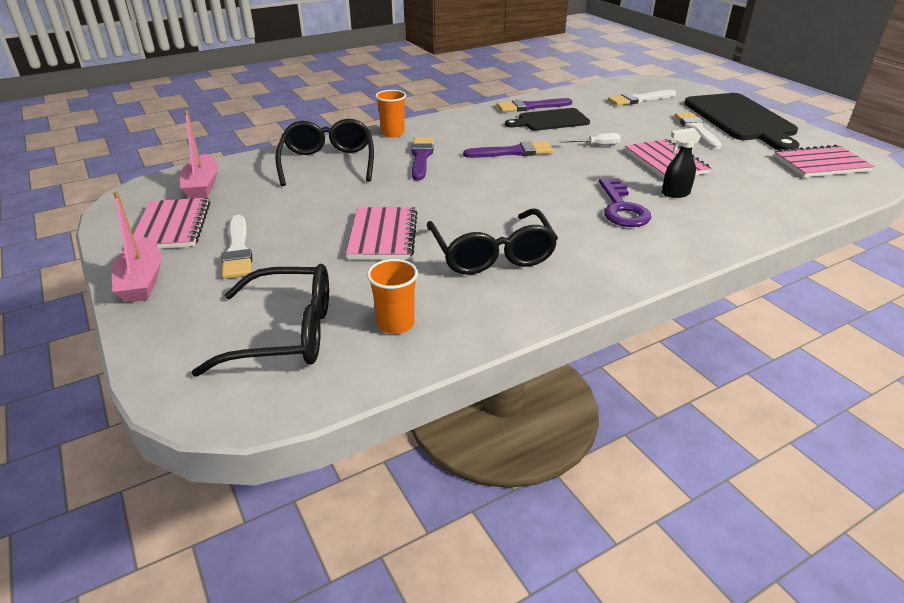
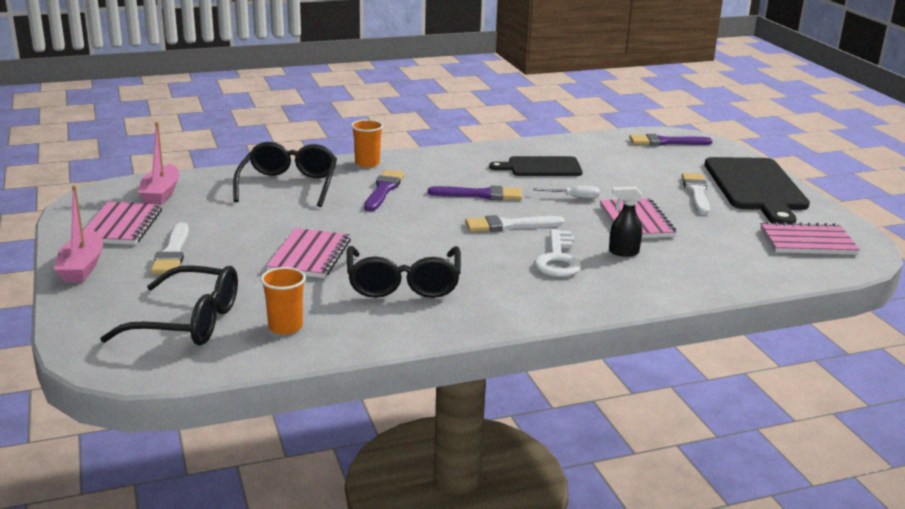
camera: 10 degrees right, 10 degrees down
(531, 107) = (529, 151): purple brush -> purple brush (666, 142)
(622, 208) = (558, 259): purple key -> white key
(639, 99) = (656, 155): white brush -> white brush (509, 225)

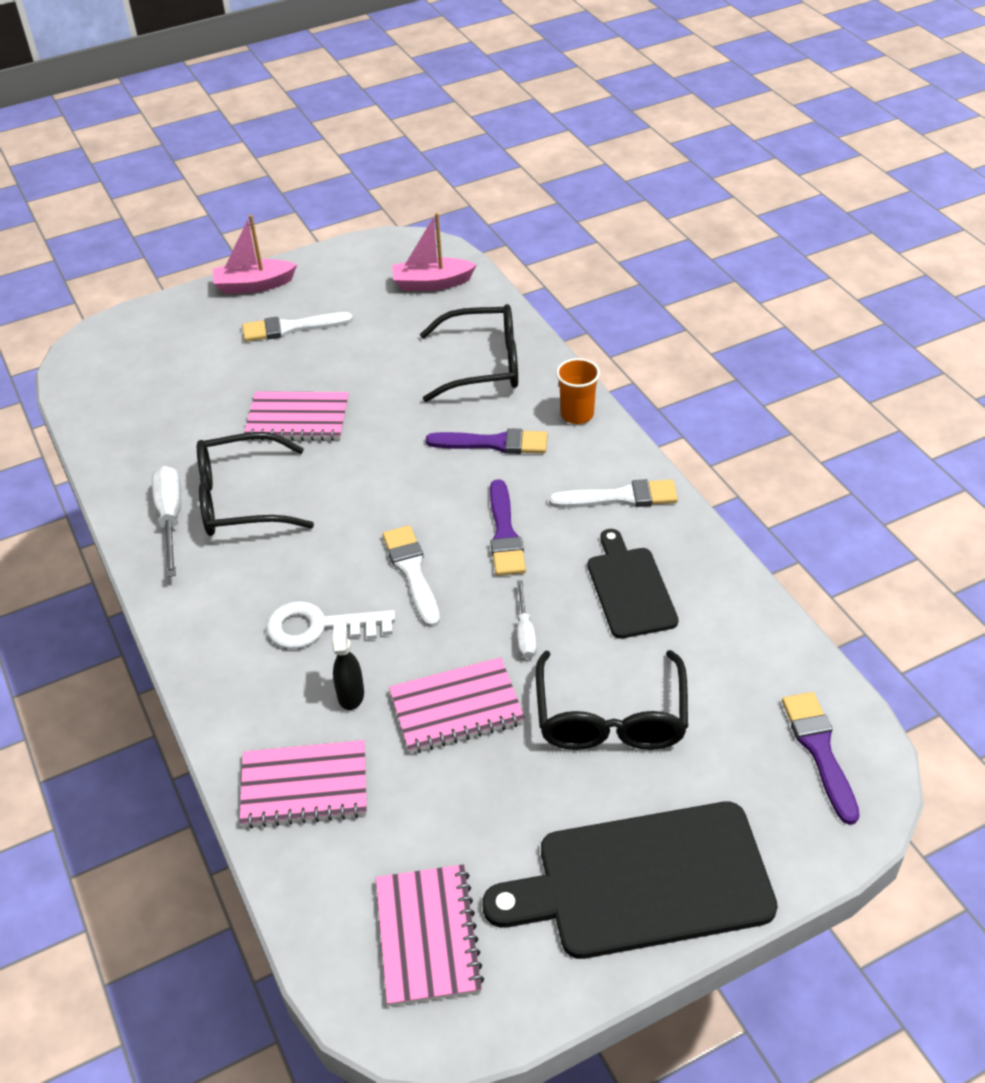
camera: 85 degrees right, 20 degrees up
(122, 226) = (346, 281): pink notebook -> pink notebook (304, 786)
(189, 322) = (154, 373): black glasses -> black glasses (611, 718)
(285, 327) = (145, 434): orange cup -> none
(414, 315) = (171, 518): none -> white screwdriver
(696, 193) = (590, 788): white brush -> white brush (620, 497)

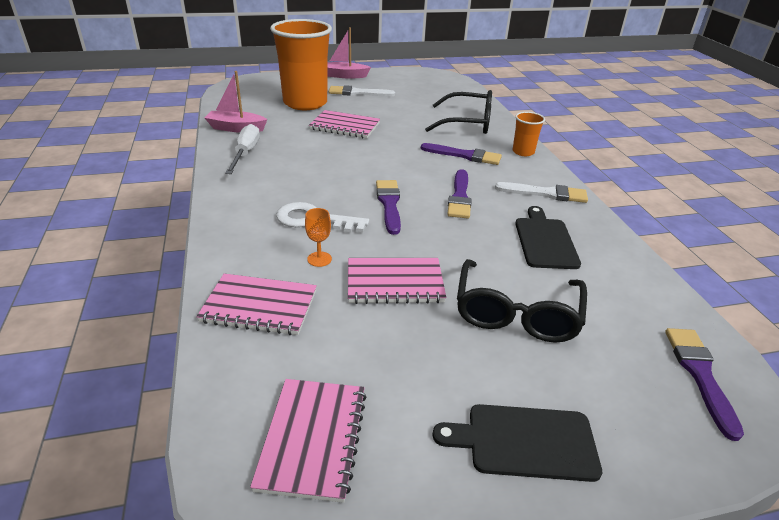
camera: 10 degrees right, 10 degrees down
(215, 375) = (305, 103): none -> orange cup
(240, 499) = (293, 153): black glasses -> none
(351, 694) = (319, 259): black spray bottle -> orange goblet
(412, 572) = (389, 204): white brush -> purple brush
(432, 283) = (446, 89): pink boat -> pink boat (236, 128)
(525, 633) = (460, 250): white screwdriver -> none
(643, 881) = (524, 441): black cutting board -> black cutting board, size x0.59

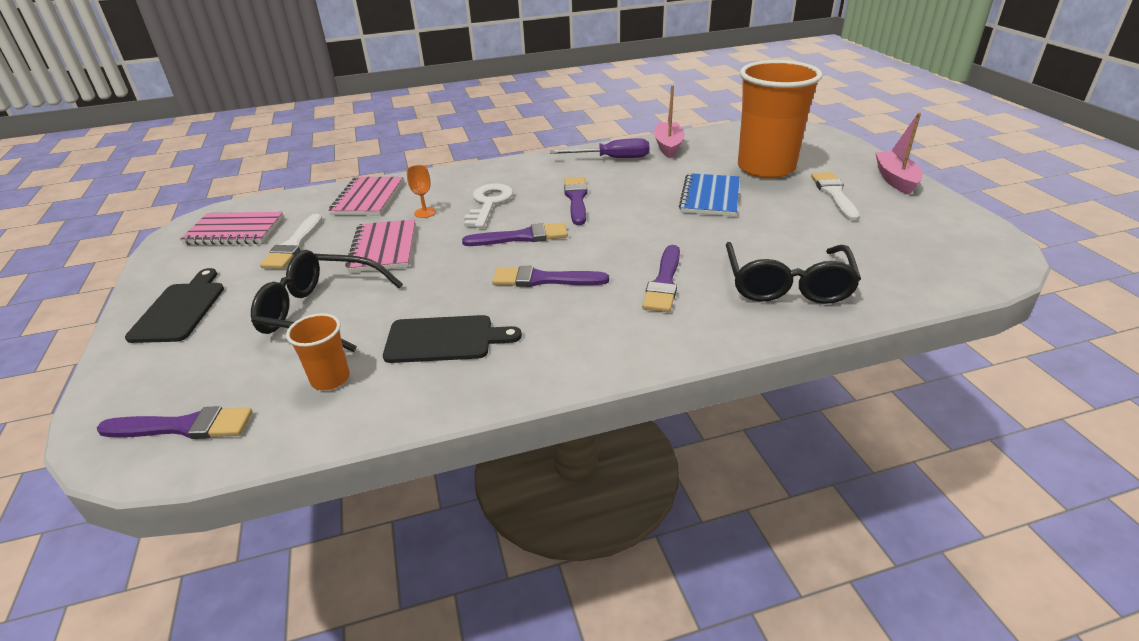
camera: 90 degrees right, 0 degrees up
(245, 153) = (612, 158): white screwdriver -> purple screwdriver
(324, 175) = (576, 199): none -> purple brush
(345, 126) = (710, 197): pink notebook -> blue notebook
(523, 152) = (701, 336): orange cup -> orange cup (330, 379)
(546, 193) = (566, 349): white brush -> white brush (294, 245)

